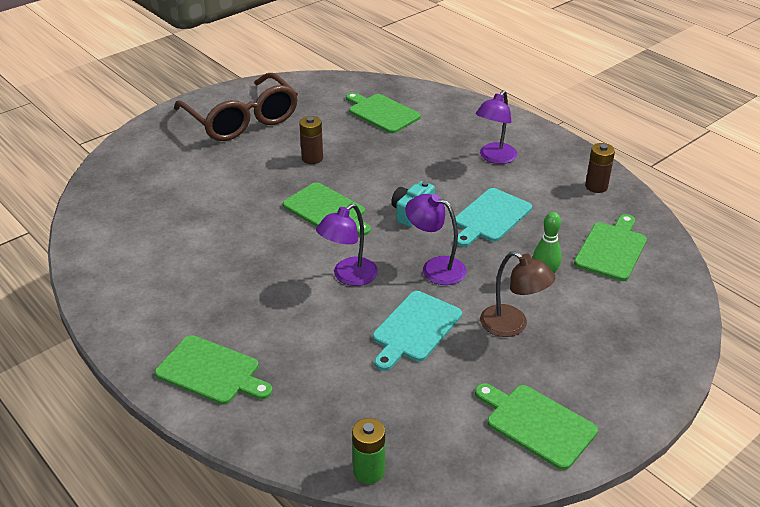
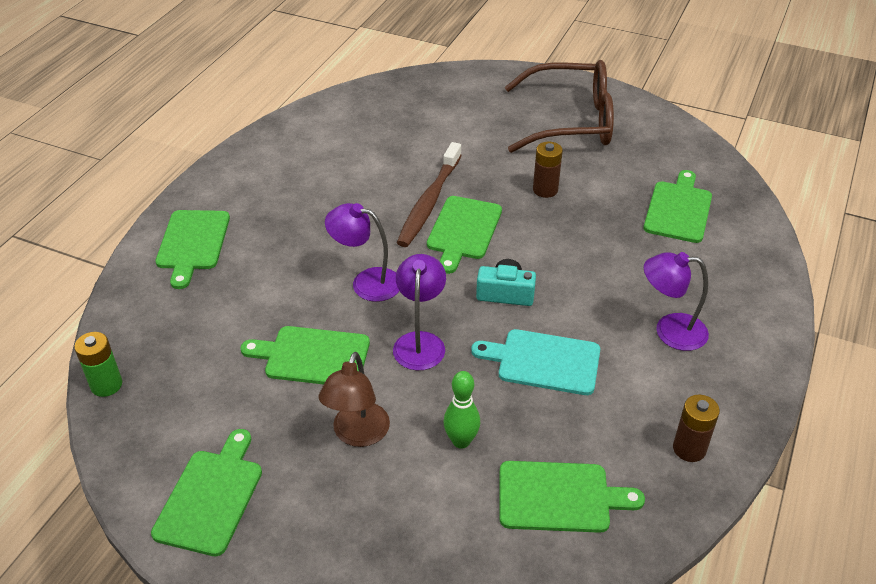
camera: 65 degrees right, 5 degrees up
(242, 120) = (571, 121): brown glasses -> brown glasses turned 120 degrees counterclockwise
(276, 216) = (429, 202): none -> brown toothbrush
(415, 329) = (312, 356): turquoise cutting board -> green cutting board

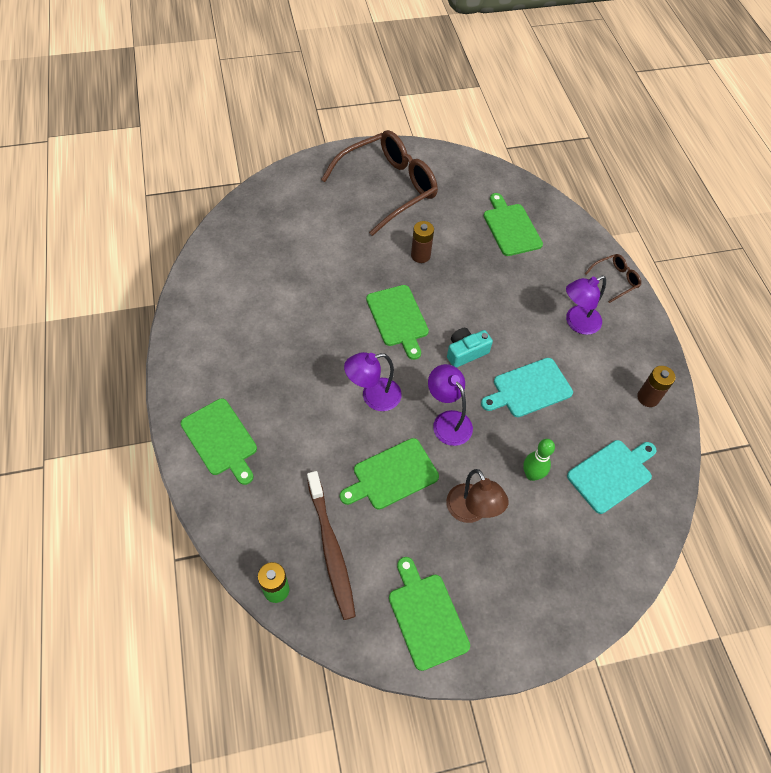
camera: 40 degrees left, 15 degrees up
(429, 202) = (355, 307): brown toothbrush -> brown toothbrush (331, 548)
(559, 497) = (612, 474): green cutting board -> turquoise cutting board
(766, 314) = (615, 280): none -> brown glasses

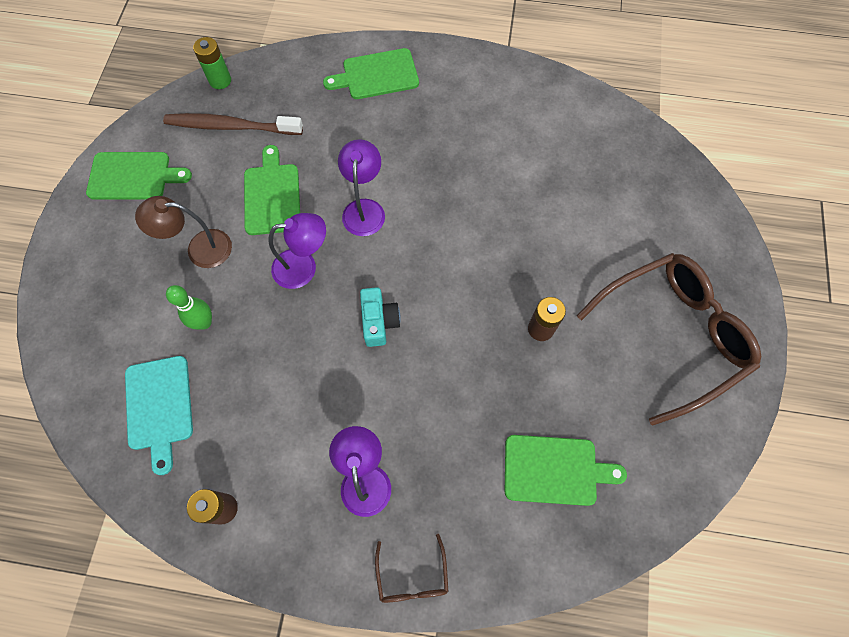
camera: 115 degrees right, 10 degrees up
(389, 187) = (672, 335): brown glasses -> brown glasses turned 105 degrees counterclockwise
(398, 318) = (454, 268): green cutting board -> none
(529, 388) = (302, 369): turquoise cutting board -> none

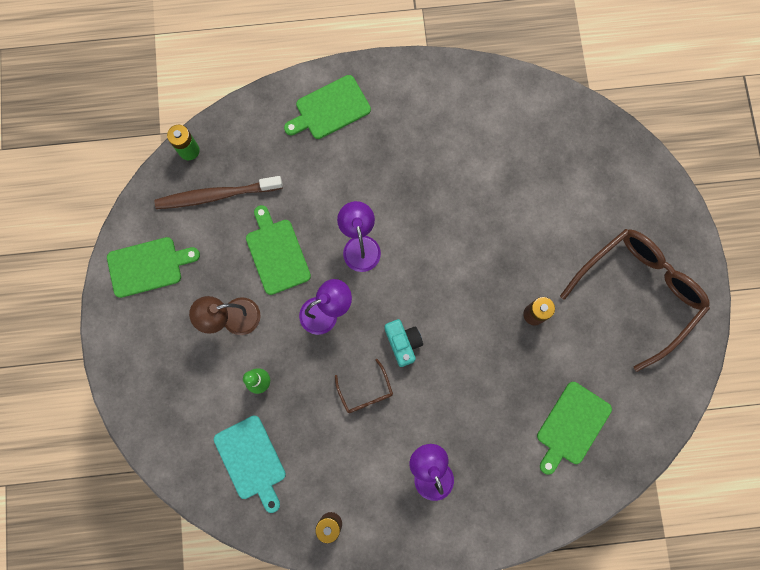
camera: 15 degrees left, 10 degrees up
(412, 577) = (487, 533): brown glasses -> brown glasses (365, 392)
(555, 470) = (571, 426): green cutting board -> green cutting board turned 135 degrees clockwise

